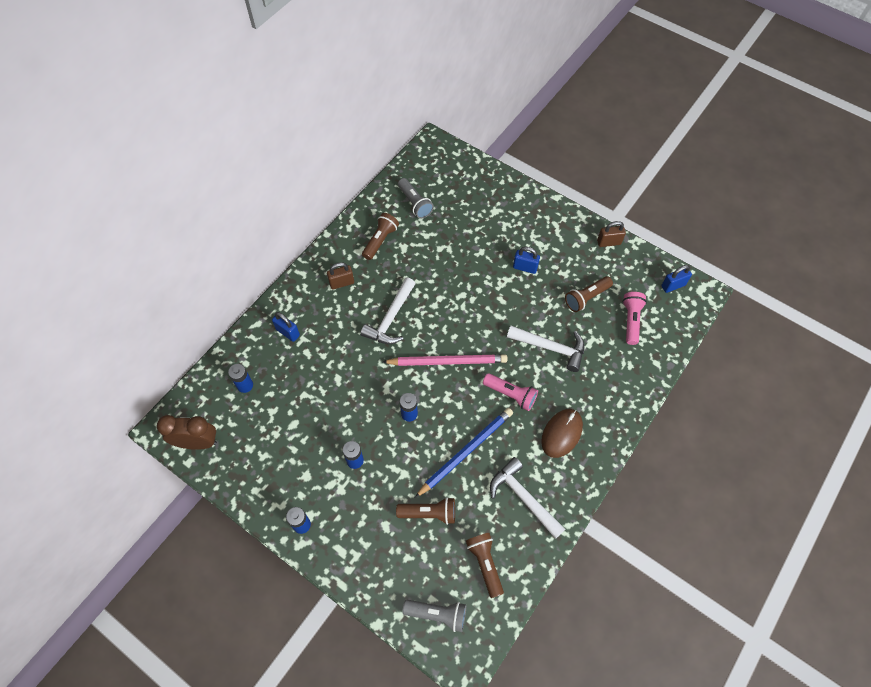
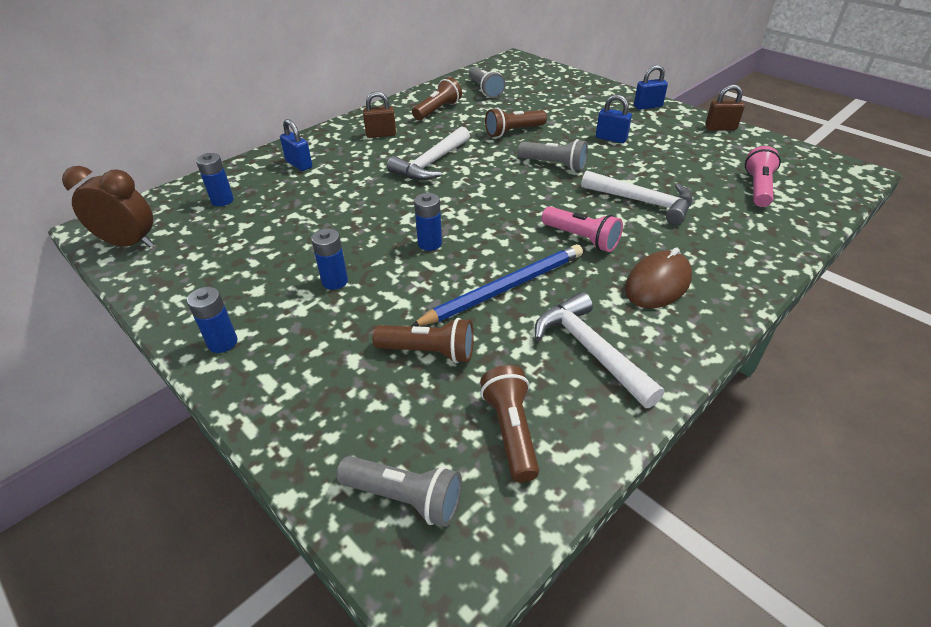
camera: 10 degrees right, 20 degrees down
(447, 361) = (496, 202): pink pencil -> none
(484, 309) = (554, 165): none -> grey flashlight
(586, 298) = (693, 165): brown flashlight -> brown flashlight (513, 131)
(673, 285) = (813, 164): blue padlock -> blue padlock (647, 106)

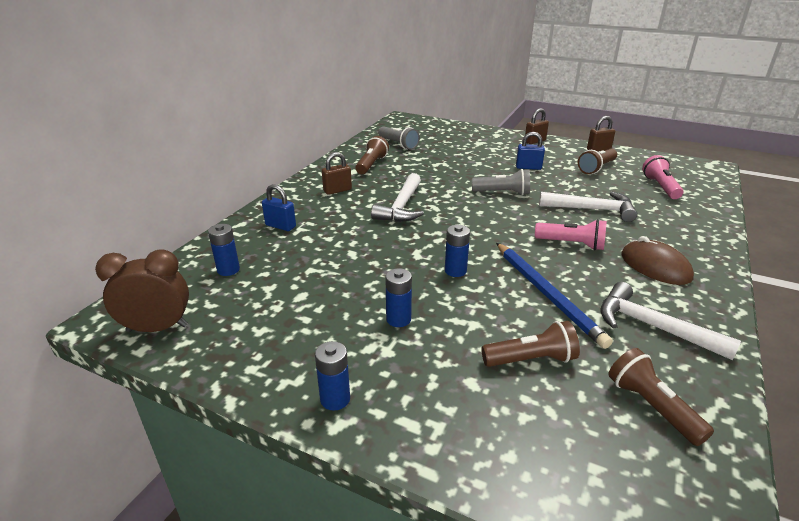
camera: 20 degrees left, 10 degrees down
(404, 497) = (618, 490): grey flashlight -> none
(504, 288) = (547, 294): blue pencil -> blue pencil turned 120 degrees clockwise
(513, 131) = (449, 173): brown flashlight -> brown flashlight (596, 168)
(647, 106) = (535, 141): blue padlock -> brown padlock
(657, 284) = (655, 266): brown mouse -> brown mouse turned 60 degrees counterclockwise

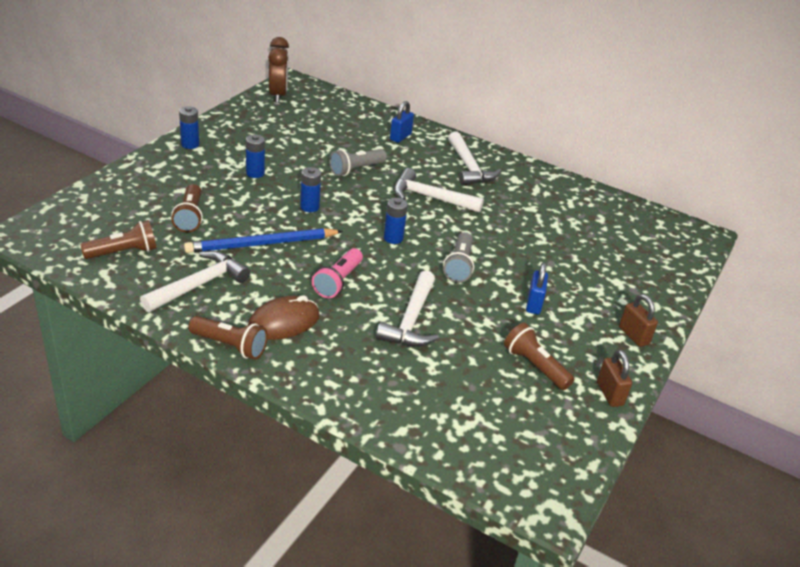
camera: 90 degrees right, 5 degrees up
(228, 270) = (338, 116): blue battery -> blue battery (393, 238)
(337, 190) = (468, 167): brown padlock -> white hammer
(371, 164) = (534, 192): brown flashlight -> brown flashlight (230, 346)
(398, 144) = (599, 217): grey flashlight -> grey flashlight (356, 169)
(660, 187) = (472, 407): pink flashlight -> none

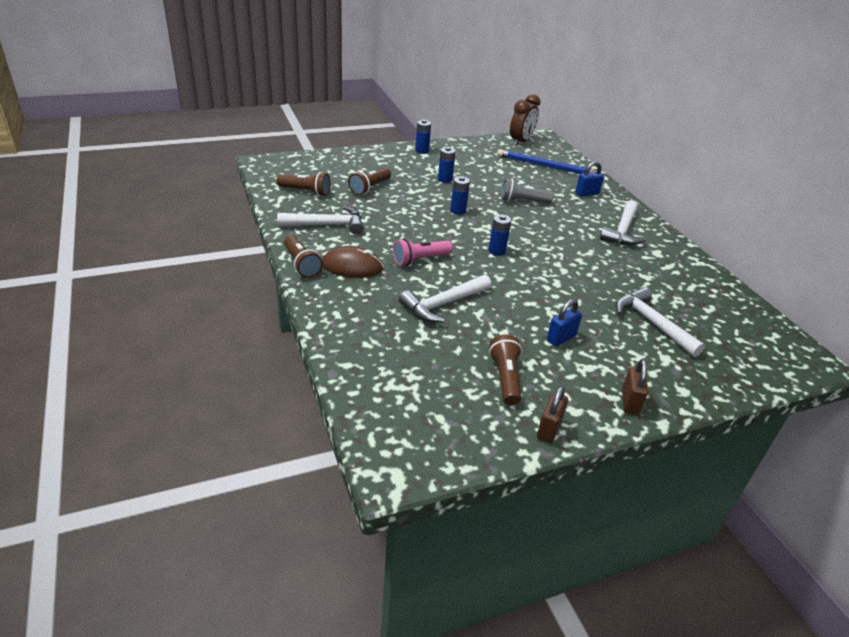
camera: 40 degrees right, 0 degrees up
(262, 244) = (396, 219): blue pencil -> blue pencil (546, 166)
(430, 197) = (562, 238): white hammer -> white hammer (652, 323)
(459, 266) = (528, 288): grey flashlight -> none

